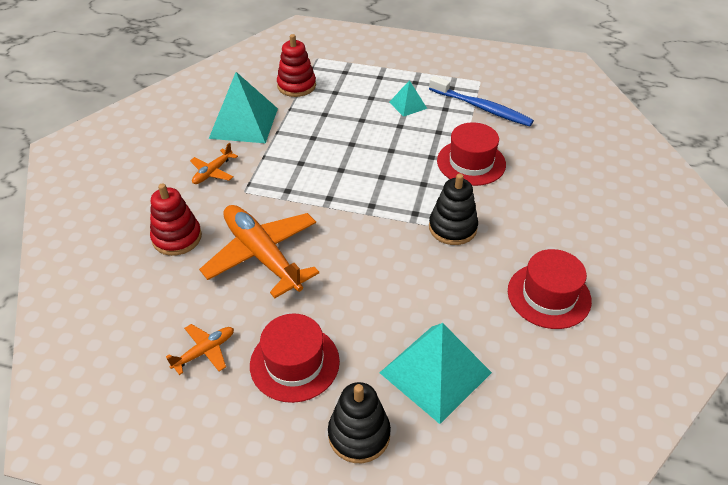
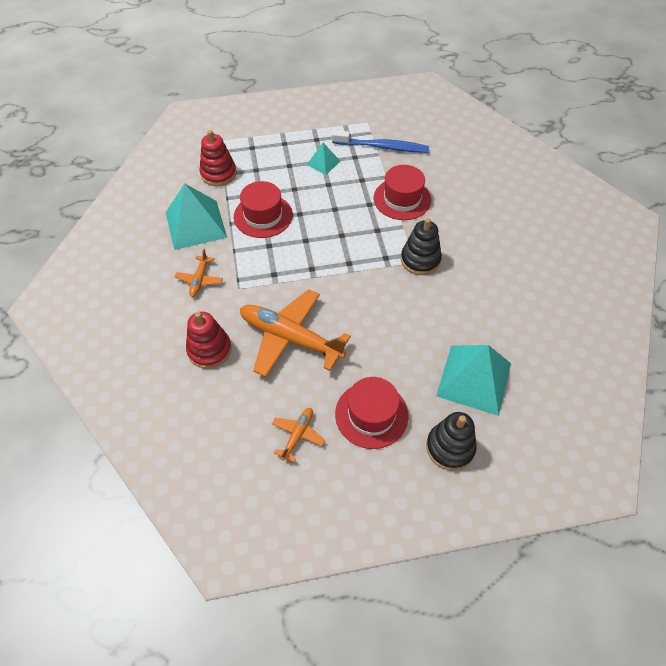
camera: 25 degrees left, 10 degrees up
(549, 295) = (516, 289): red hat -> red hat (263, 216)

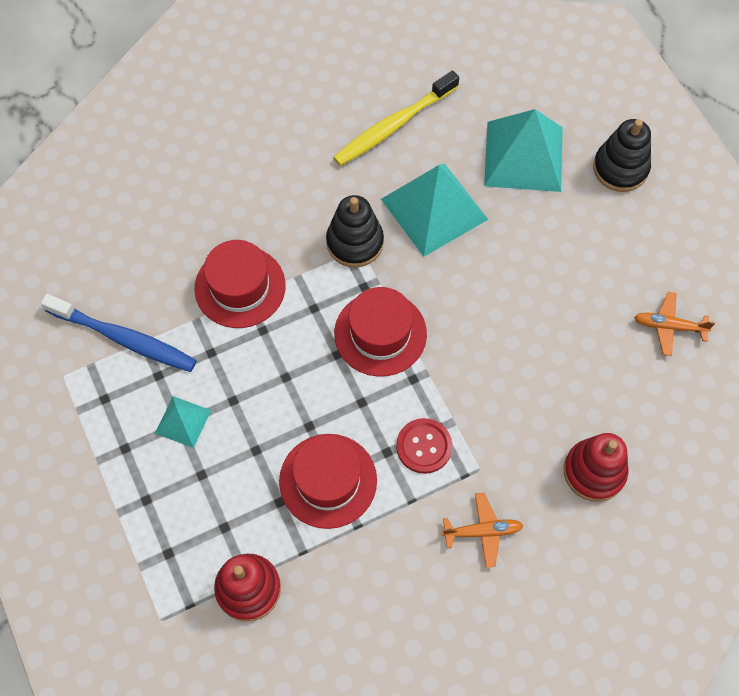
camera: 105 degrees left, 10 degrees up
(196, 224) = (375, 582): turquoise pyramid -> turquoise pyramid (434, 209)
(265, 264) = (424, 446): none -> red button
(290, 338) = (539, 374): orange plane -> none
(371, 414) = (611, 254): red hat -> red hat (380, 333)
(382, 147) = (124, 338): blue toothbrush -> blue toothbrush turned 120 degrees clockwise
(514, 302) = (393, 125): none -> yellow toothbrush

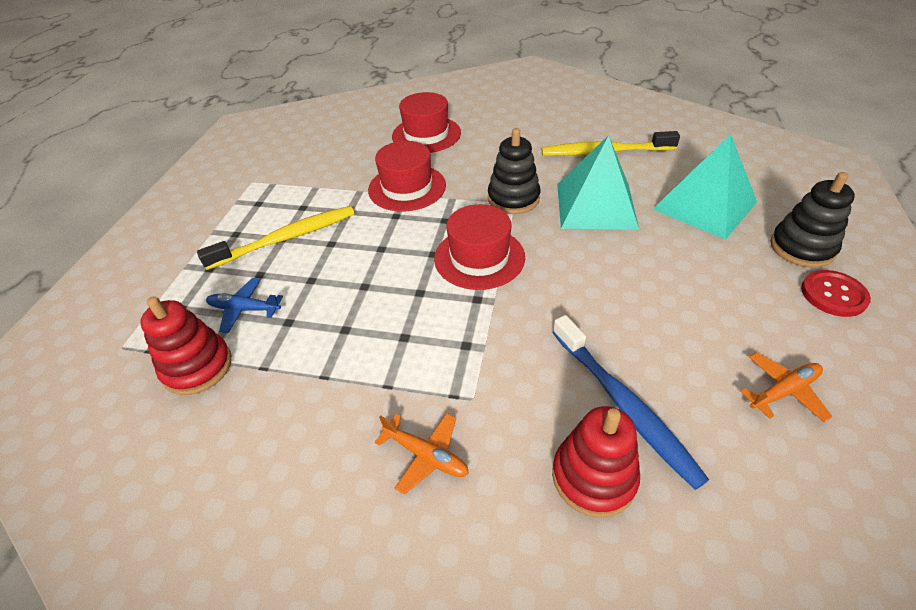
camera: 40 degrees right, 20 degrees down
(124, 338) = (307, 181): blue toothbrush -> blue toothbrush (624, 404)
(183, 421) = (286, 238): turquoise pyramid -> yellow toothbrush
(228, 516) = (244, 309): none -> blue plane
(328, 480) = (338, 329): red hat -> red hat (426, 134)
(424, 446) = (439, 351): red button -> red button (833, 295)
(669, 326) = (783, 391): orange plane -> orange plane turned 105 degrees clockwise

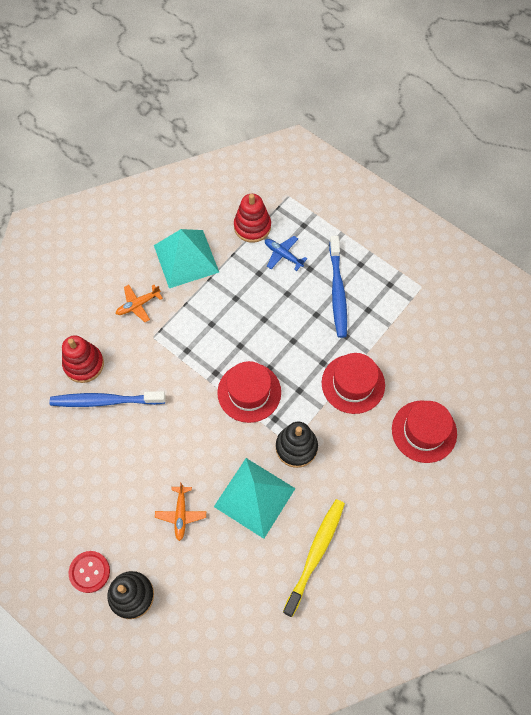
camera: 115 degrees right, 20 degrees up
(244, 309) = (283, 255): blue plane -> blue plane turned 90 degrees counterclockwise
(286, 238) = (337, 291): yellow toothbrush -> blue toothbrush
(705, 205) = (208, 572): turquoise pyramid -> turquoise pyramid (186, 258)
(783, 391) = (61, 480): orange plane -> orange plane (181, 514)

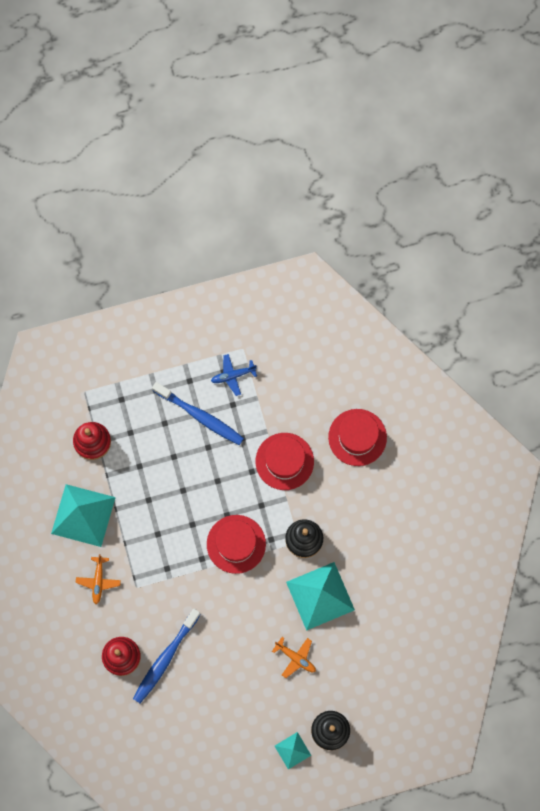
camera: 55 degrees left, 10 degrees up
(89, 572) = (292, 750): red button -> turquoise pyramid
(283, 255) = (137, 435): blue plane -> blue plane (233, 375)
(315, 554) = (390, 581): yellow toothbrush -> none

